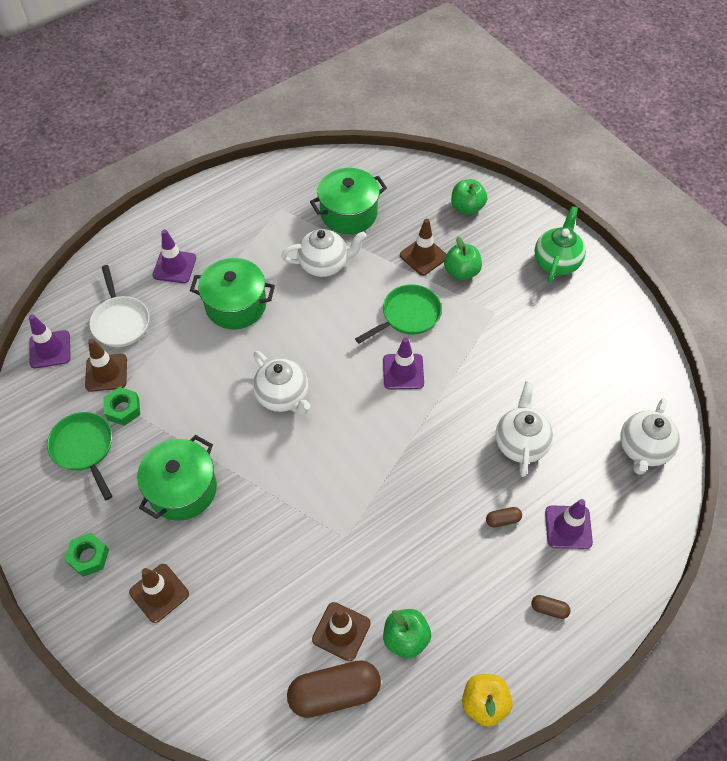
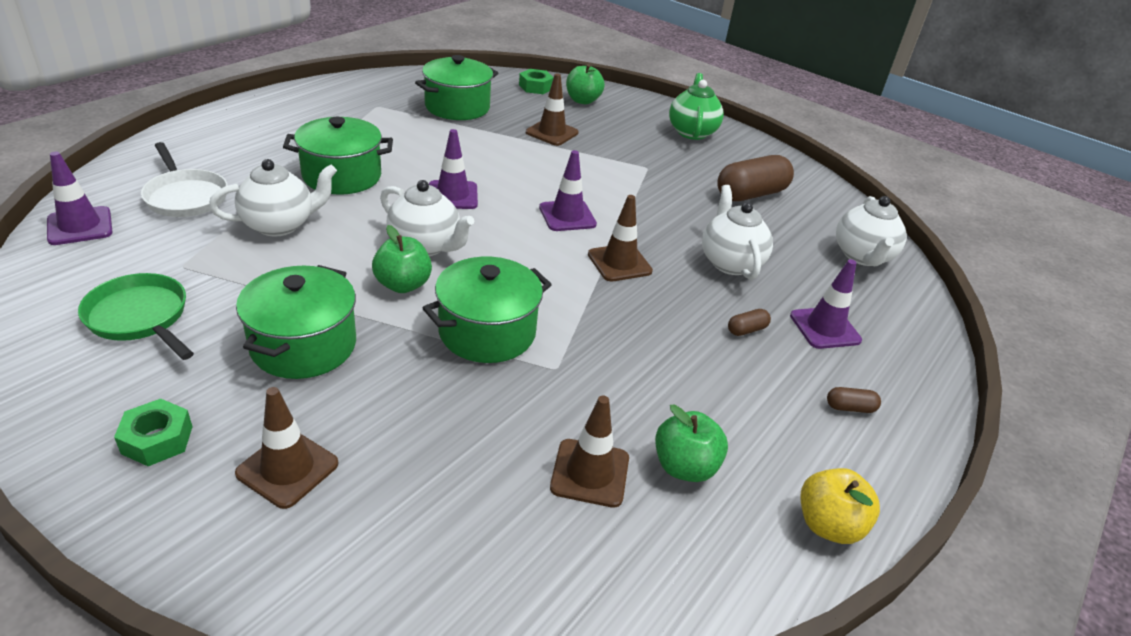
camera: 20 degrees left, 20 degrees down
(106, 373) = (169, 242): brown traffic cone -> brown traffic cone (619, 263)
(123, 409) = (199, 274): green nut -> green nut (535, 87)
(174, 266) = (254, 150): purple traffic cone -> purple traffic cone (452, 195)
(307, 494) = (487, 332): none -> green pot
(324, 264) = (442, 142): white teapot -> white teapot (279, 225)
(334, 693) = (609, 552): brown capsule -> brown capsule (751, 194)
(407, 316) = (553, 174): green pan -> none
(461, 272) = (598, 141): green apple -> green apple (403, 285)

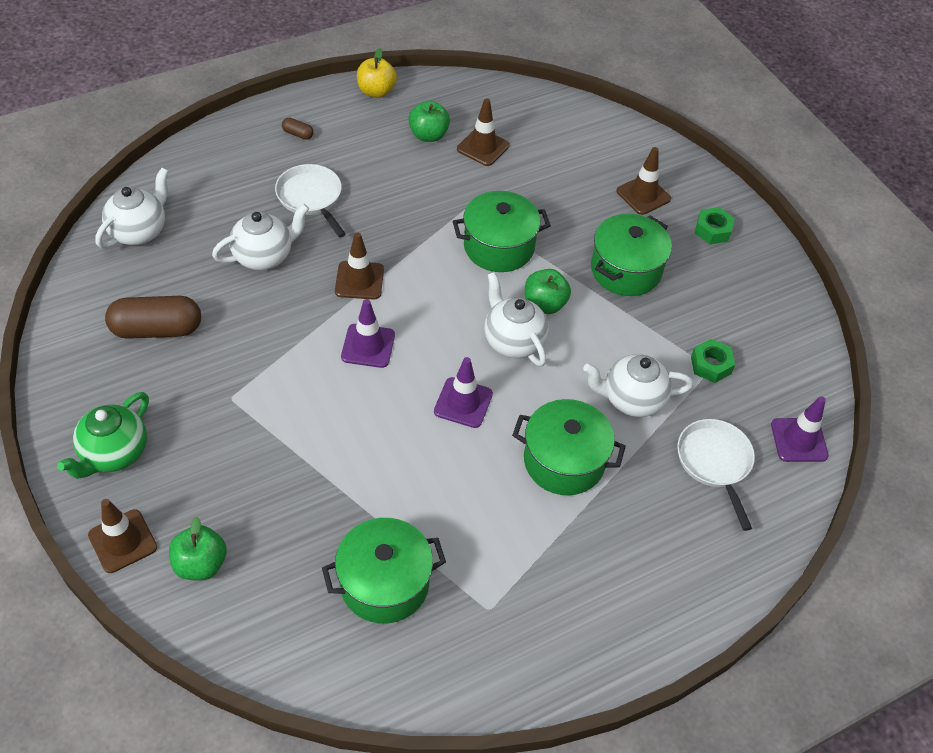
camera: 155 degrees left, 15 degrees up
(140, 318) = (734, 323): green pan -> none
(535, 87) = (244, 620): green nut -> green nut (710, 365)
(552, 133) = (295, 492): brown traffic cone -> brown traffic cone (122, 541)
(730, 262) = (264, 256): white teapot -> white teapot turned 135 degrees counterclockwise
(746, 330) = (311, 198): brown capsule -> white pan
(825, 328) = (251, 183): purple traffic cone -> none

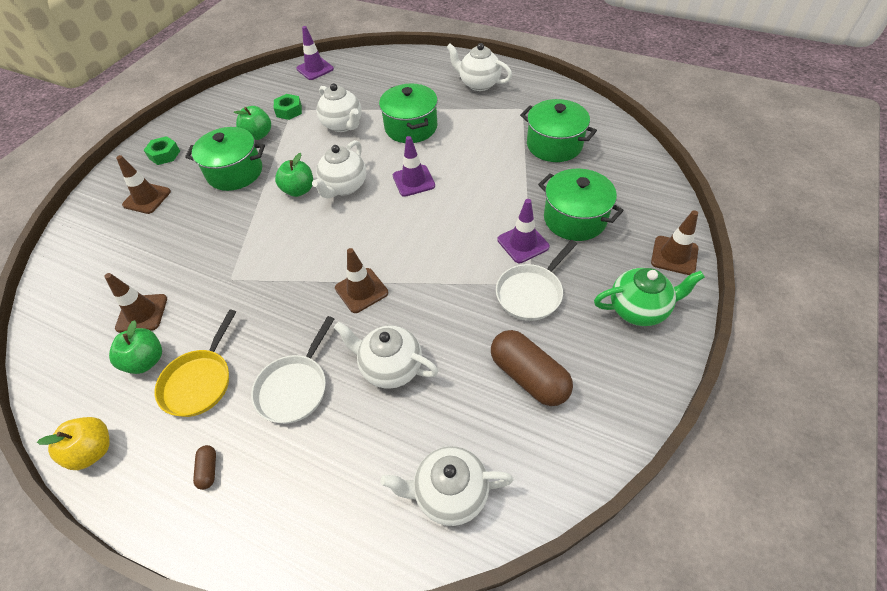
camera: 120 degrees left, 0 degrees up
(201, 564) = (638, 213): green apple -> green apple (258, 135)
(368, 346) = (415, 247): purple traffic cone -> purple traffic cone (523, 243)
(376, 154) = (200, 381): none -> yellow pan
(499, 247) = (261, 239): green pot -> green pot (574, 219)
(593, 604) = (479, 84): none -> white teapot
(715, 463) = (357, 85): white pan -> white pan (531, 293)

